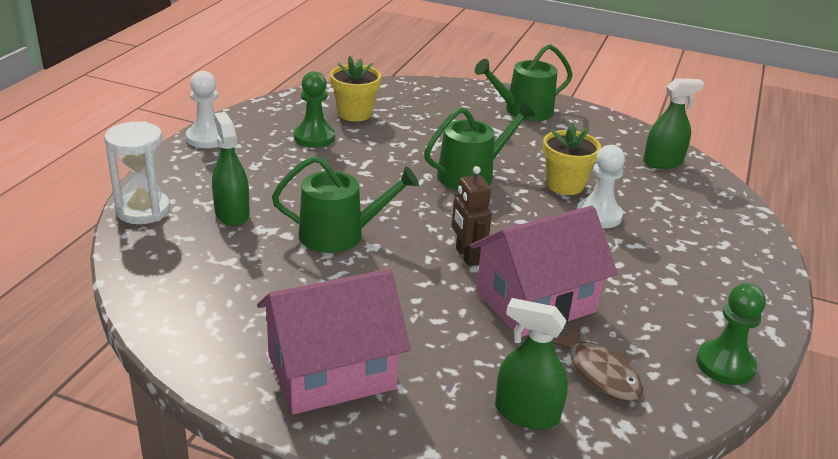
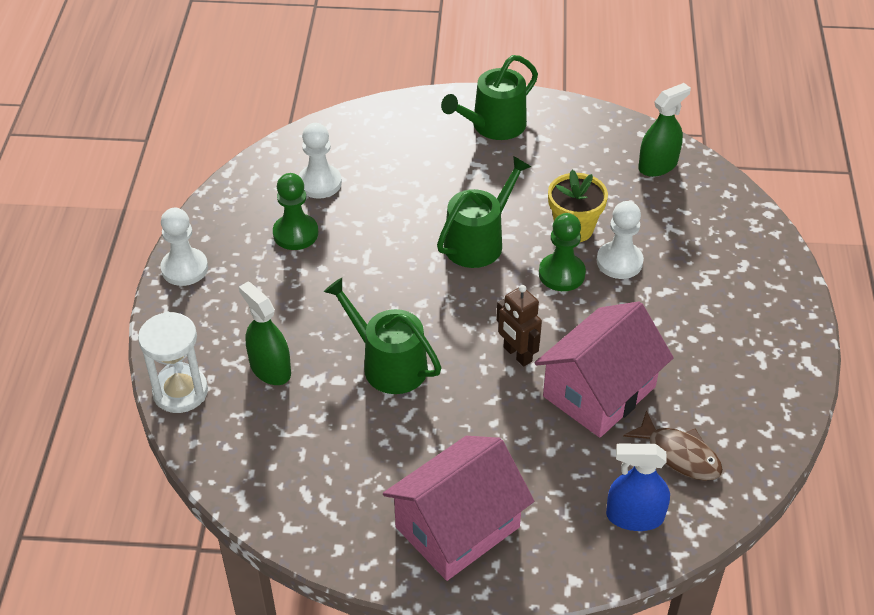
camera: 15 degrees left, 15 degrees up
(340, 235) = (388, 364): green watering can -> green watering can turned 120 degrees counterclockwise
(354, 113) = (319, 183): yellow flower pot -> white pawn
(526, 413) = (634, 516): green spray bottle -> blue spray bottle
(725, 365) = (778, 412): green pawn -> green pawn (561, 274)

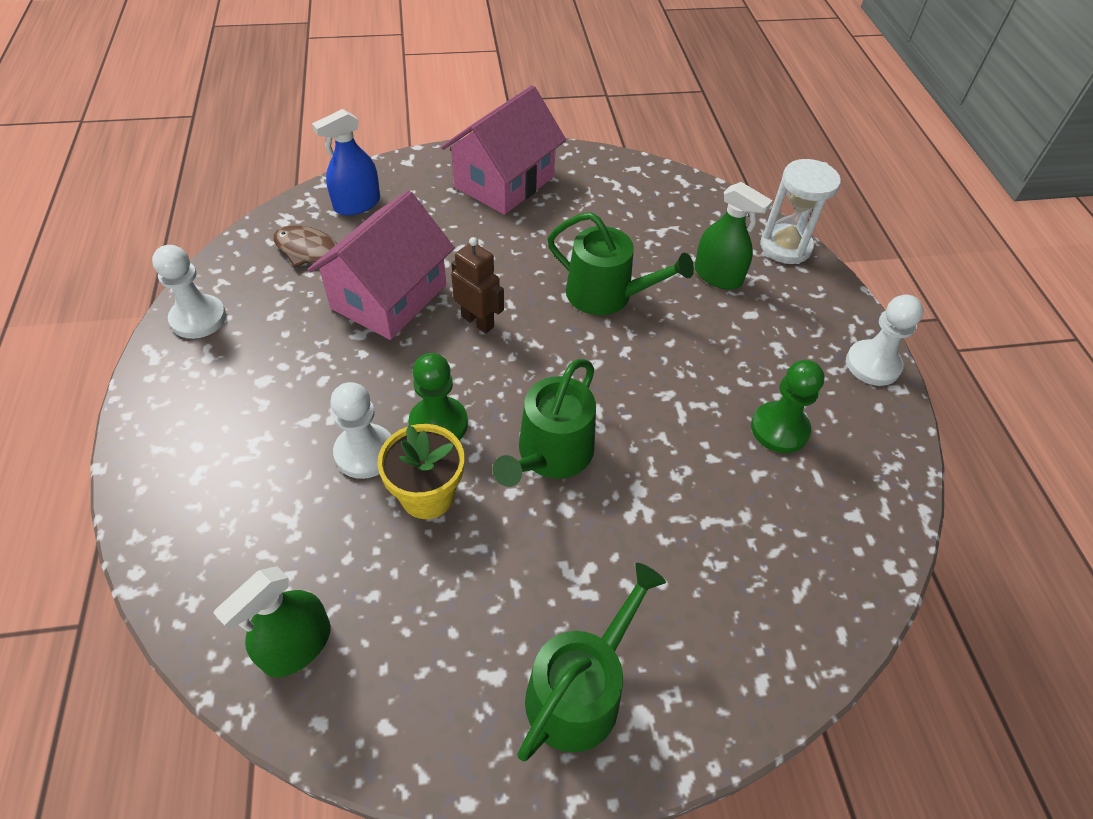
camera: 165 degrees right, 5 degrees up
(319, 183) = (793, 514): white pawn -> white pawn (198, 318)
(634, 516) = (357, 204): blue spray bottle -> blue spray bottle turned 150 degrees clockwise

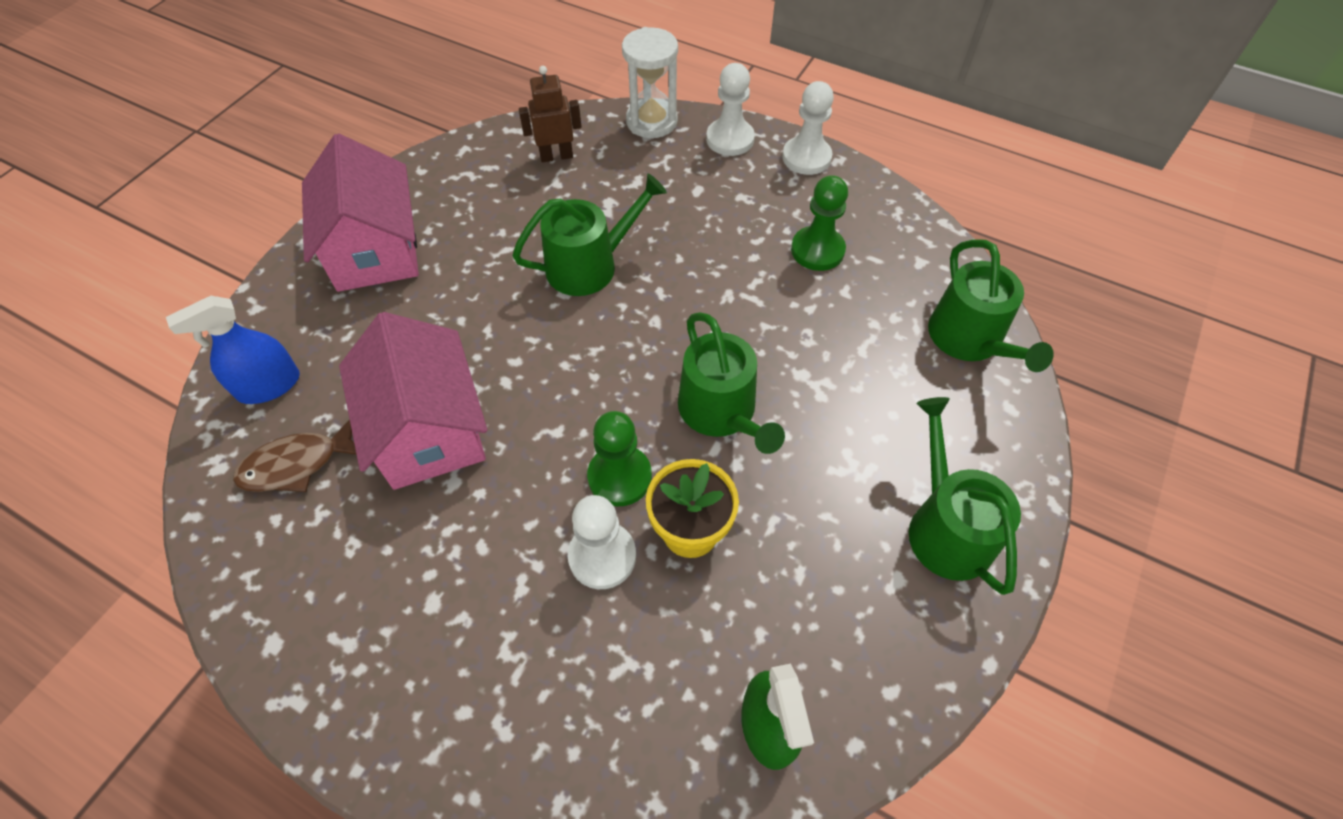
camera: 50 degrees left, 5 degrees up
(198, 318) = (281, 626): white pawn -> white pawn (730, 139)
(357, 204) = (269, 385): blue spray bottle -> blue spray bottle turned 60 degrees clockwise
(478, 321) = (529, 376): brown robot -> brown robot (556, 156)
(717, 276) = (640, 182): green spray bottle -> none
(806, 605) = (970, 340): none -> green watering can

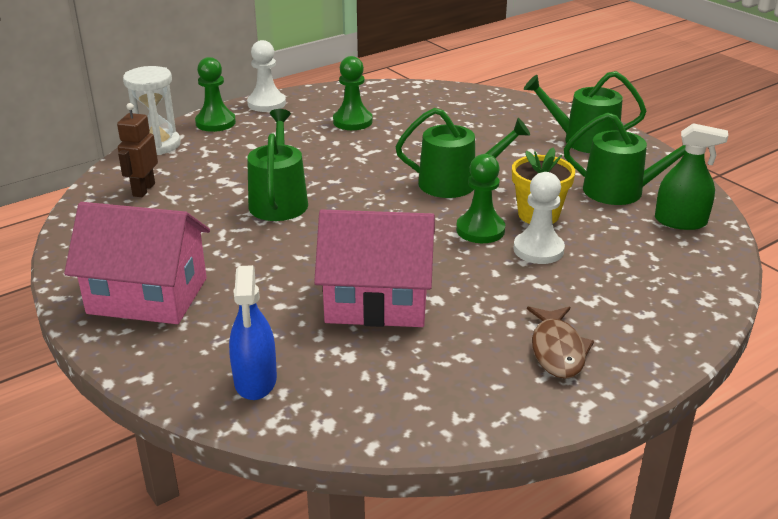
camera: 65 degrees left, 25 degrees down
(297, 464) = (360, 375): brown fish -> brown fish (557, 350)
(730, 139) = (215, 123): white pawn -> green pawn
(970, 340) = (465, 100): green watering can -> green watering can (621, 191)

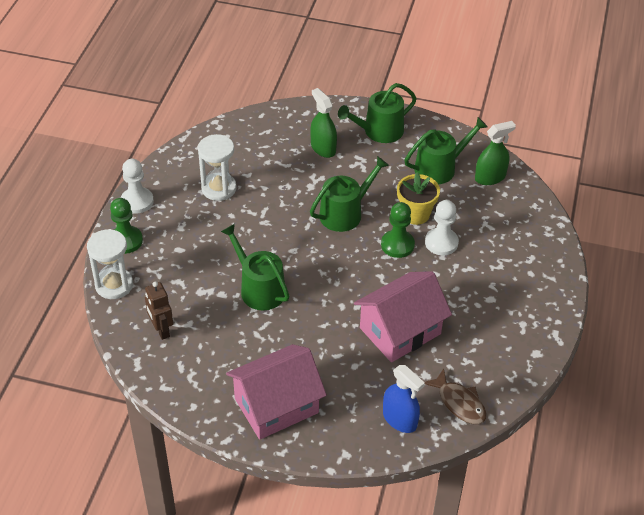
camera: 40 degrees left, 15 degrees up
(352, 121) = (219, 188): green pawn -> white hourglass
(501, 131) = (323, 148): none -> green spray bottle
(557, 350) = (514, 308): brown fish -> brown fish (459, 403)

